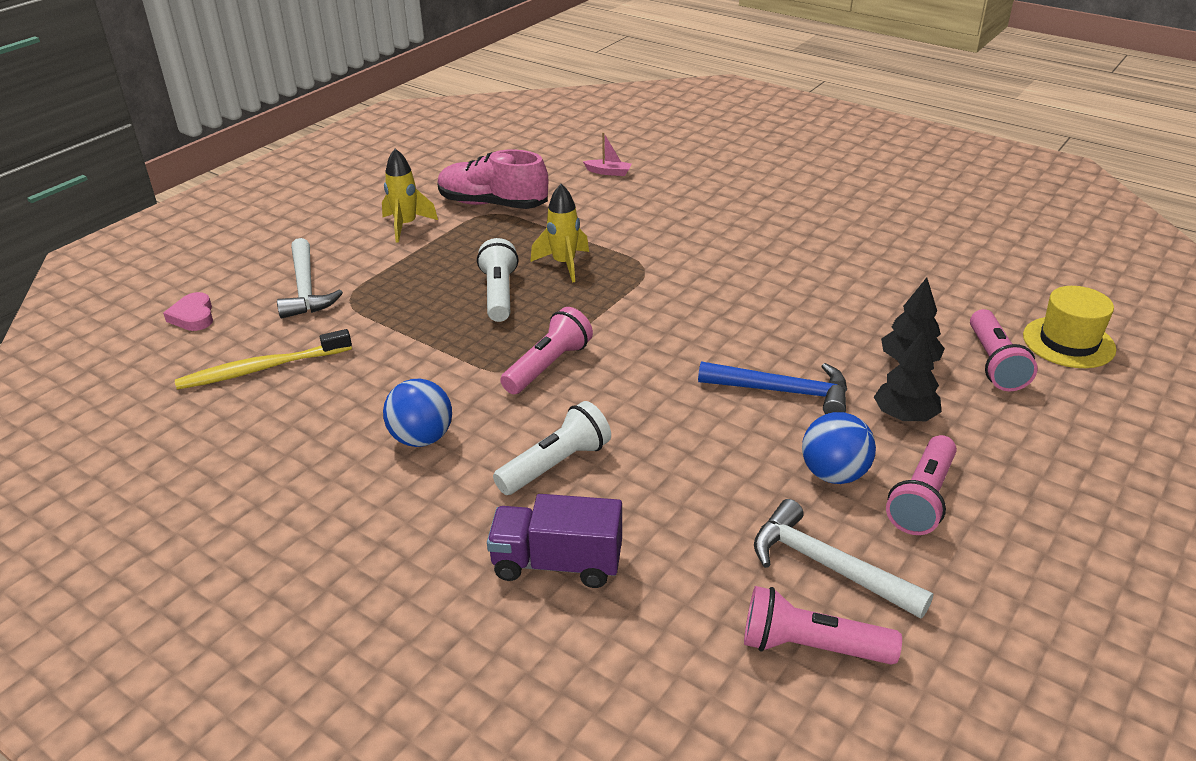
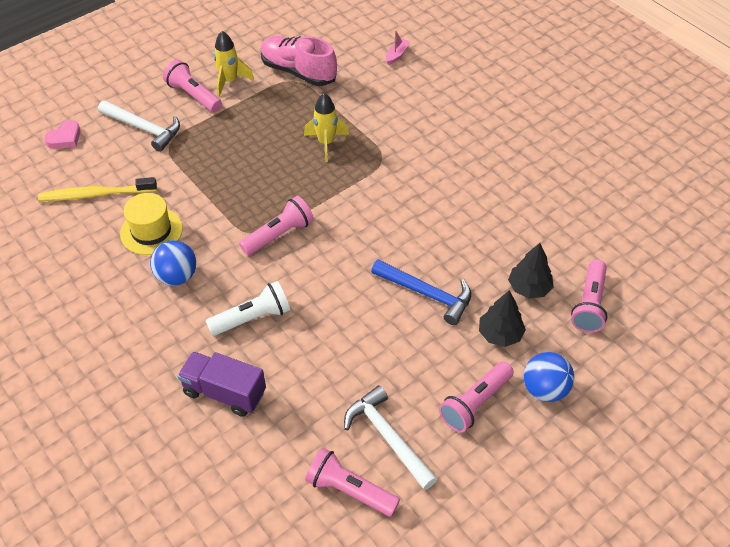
camera: 15 degrees right, 15 degrees up
(193, 316) = (65, 138): pink heart -> pink heart turned 135 degrees counterclockwise
(306, 288) = (143, 128): white hammer -> white hammer turned 60 degrees counterclockwise
(362, 246) = (193, 95): none -> pink flashlight
(499, 294) = (270, 162): white flashlight -> none
(608, 172) = (397, 55): pink boat -> pink boat turned 90 degrees counterclockwise
(834, 474) = (427, 370): blue ball -> blue ball (545, 389)
(1068, 342) = (656, 298): yellow hat -> yellow hat (151, 231)

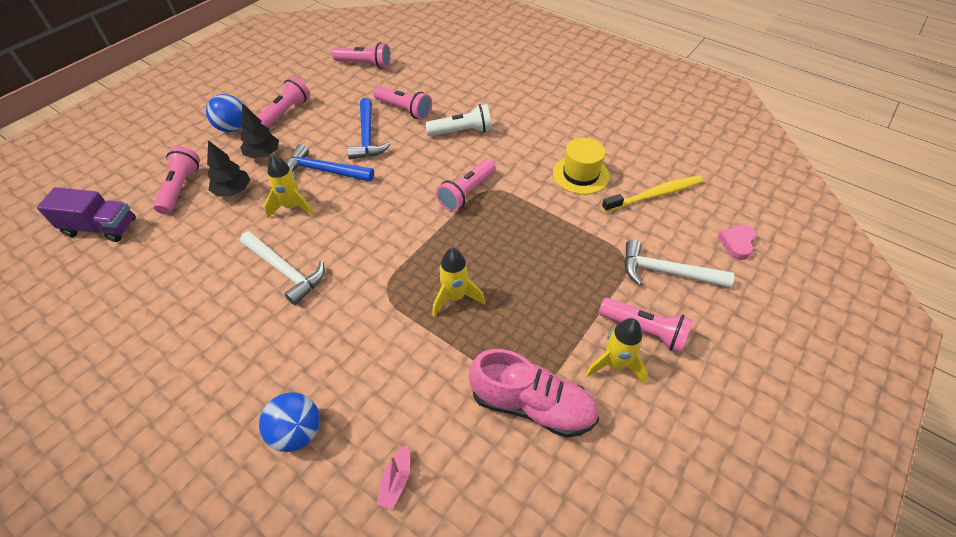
camera: 165 degrees right, 0 degrees up
(177, 276) = (536, 147): blue ball -> blue ball (297, 432)
(224, 392) = (461, 91): purple truck -> purple truck (101, 228)
(252, 318) = (461, 131): white flashlight -> white flashlight turned 150 degrees counterclockwise
(313, 372) = (404, 109): none -> pink flashlight
(370, 335) = (367, 136): none -> blue hammer
(388, 438) = (345, 88): white hammer -> white hammer (285, 270)
(463, 254) = (292, 207): none -> yellow rocket

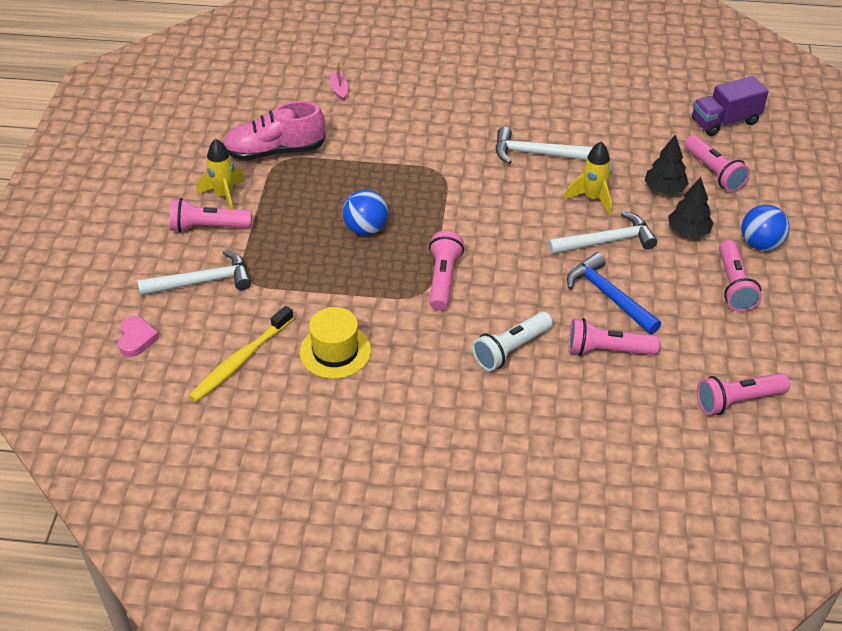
camera: 150 degrees right, 5 degrees down
(297, 432) = (421, 85): blue ball -> blue ball (366, 229)
(325, 171) = (606, 241): blue hammer -> white hammer
(455, 297) = (380, 190): yellow rocket -> none

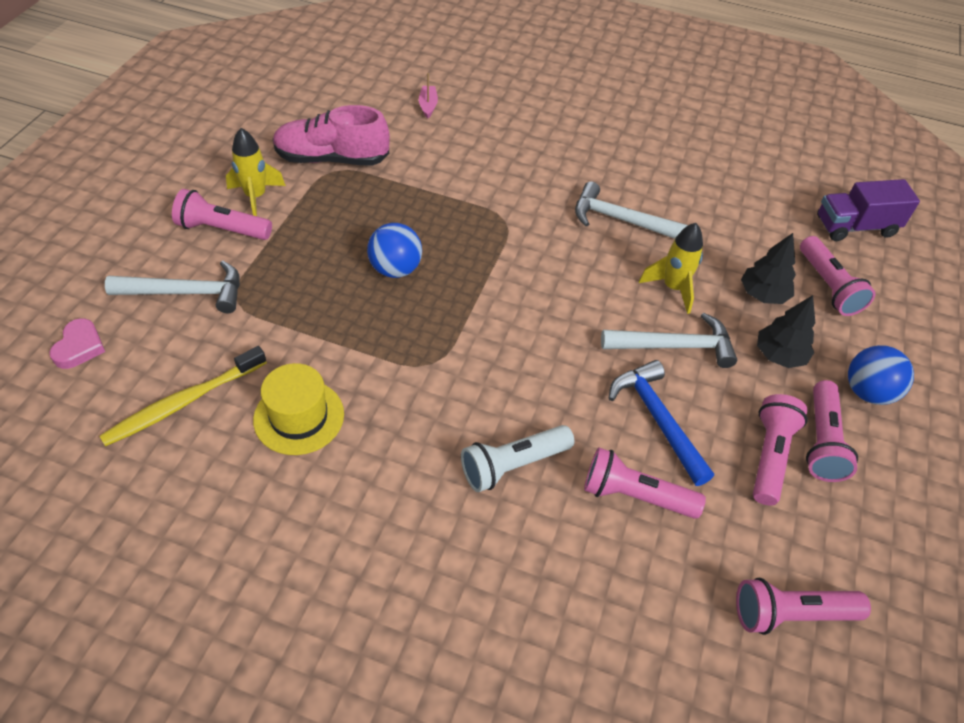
camera: 10 degrees right, 5 degrees up
(443, 279) = (462, 351): pink flashlight -> pink flashlight (769, 456)

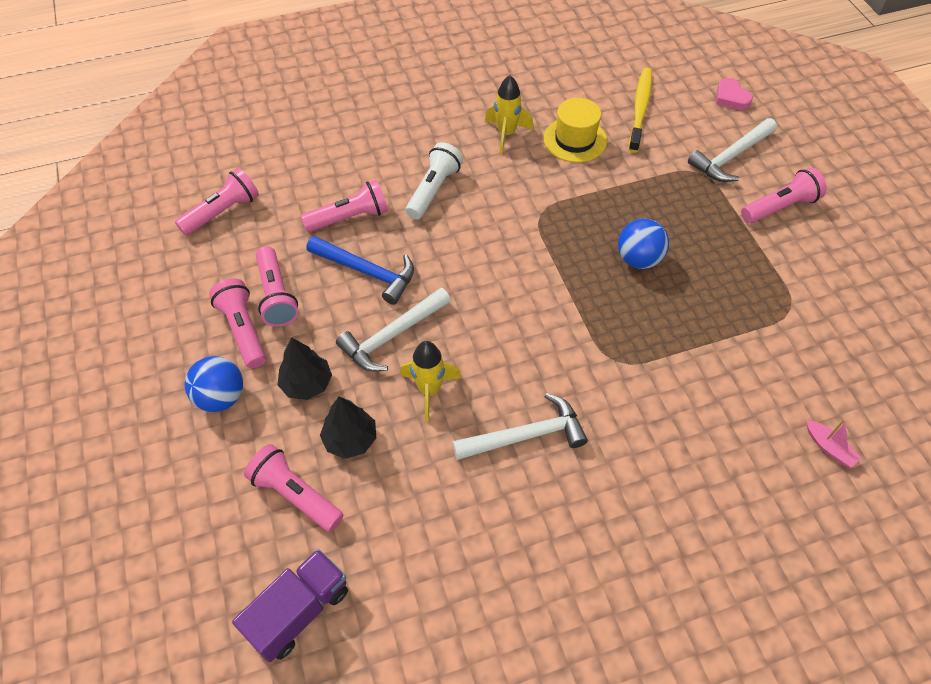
camera: 145 degrees right, 5 degrees up
(256, 197) = (800, 245): yellow rocket -> yellow rocket (506, 134)
(332, 159) = (808, 318): pink shoe -> none

